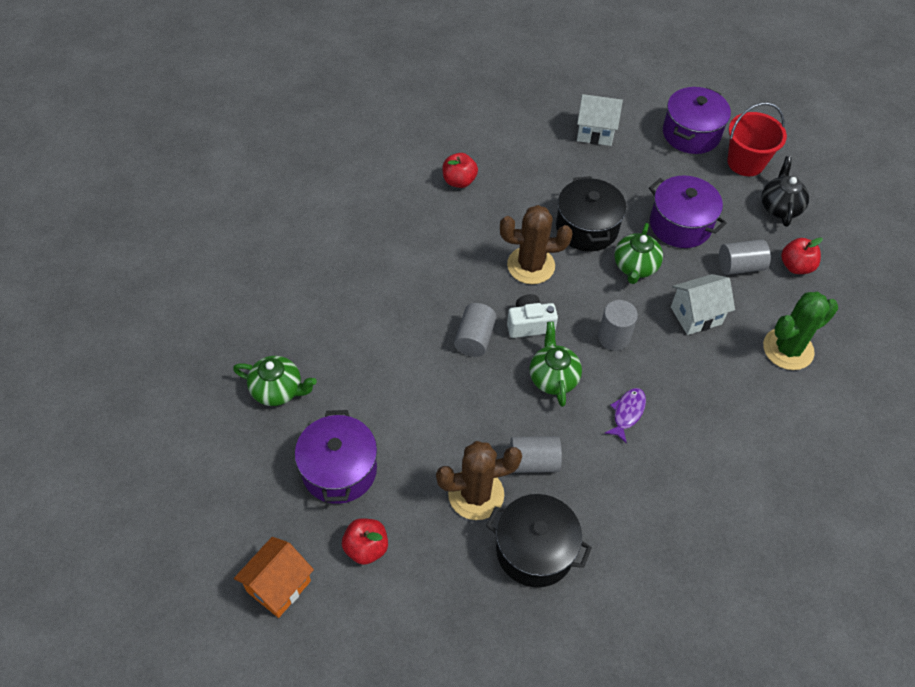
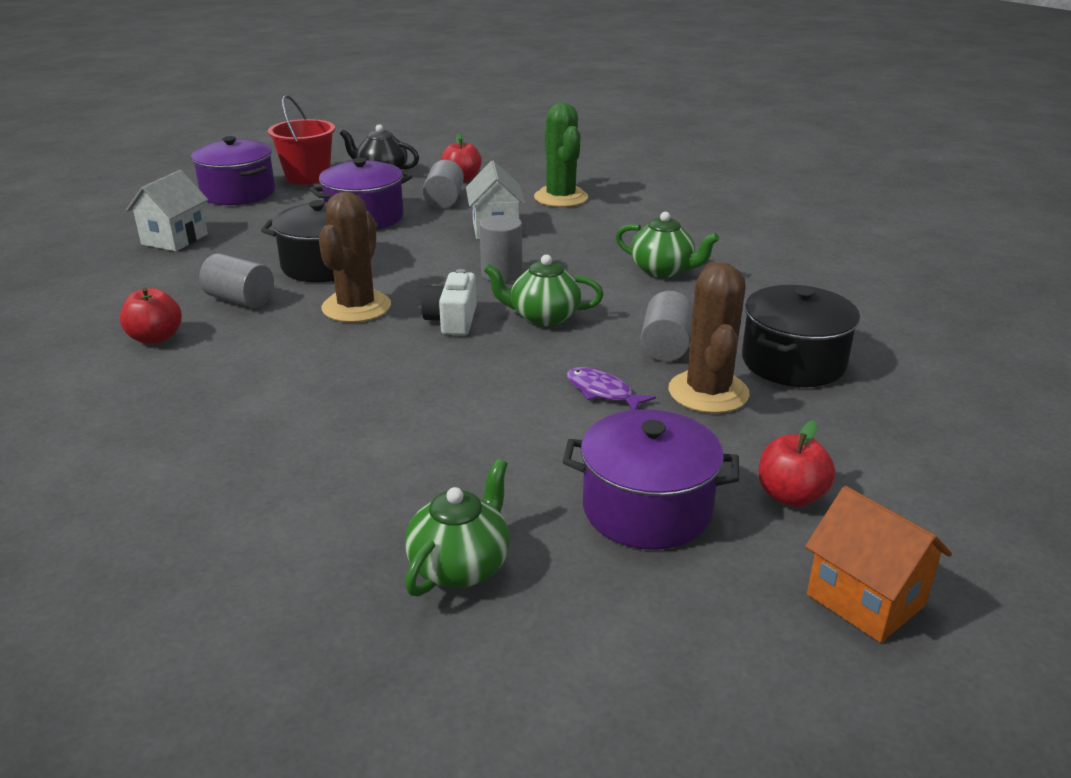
camera: 75 degrees left, 25 degrees down
(474, 338) = (453, 362): grey cylinder -> grey cylinder (240, 300)
(627, 413) = (611, 282): purple fish -> purple fish (602, 392)
(635, 267) = (406, 248): green teapot -> green teapot (662, 270)

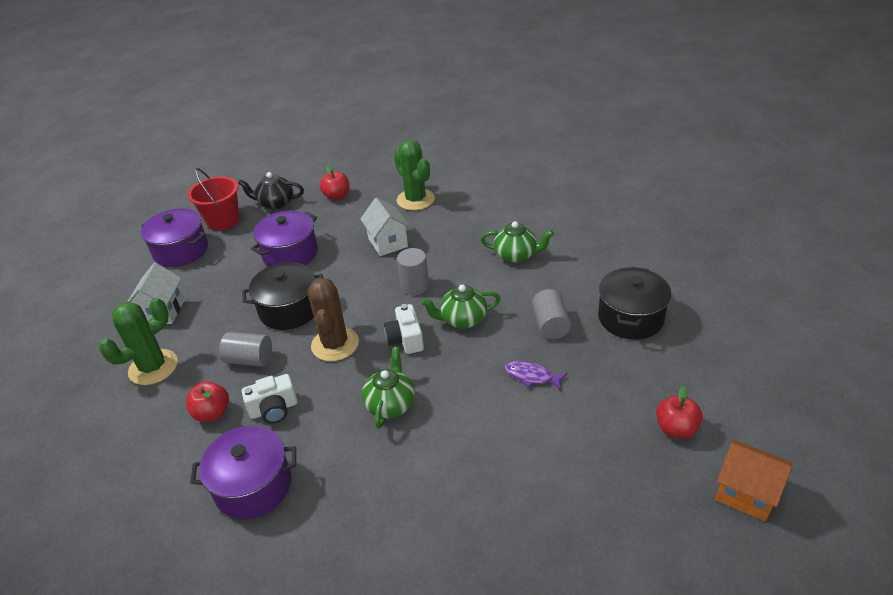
camera: 15 degrees left, 10 degrees up
(122, 284) = (153, 367): none -> green cactus
(232, 350) = (274, 409): none -> white camera
(444, 200) = (336, 222): grey cylinder -> none
(460, 566) = (521, 544): green teapot -> green teapot (390, 404)
(646, 509) = (603, 464): purple pot -> purple pot (253, 486)
(708, 392) = (593, 358): brown cactus -> none

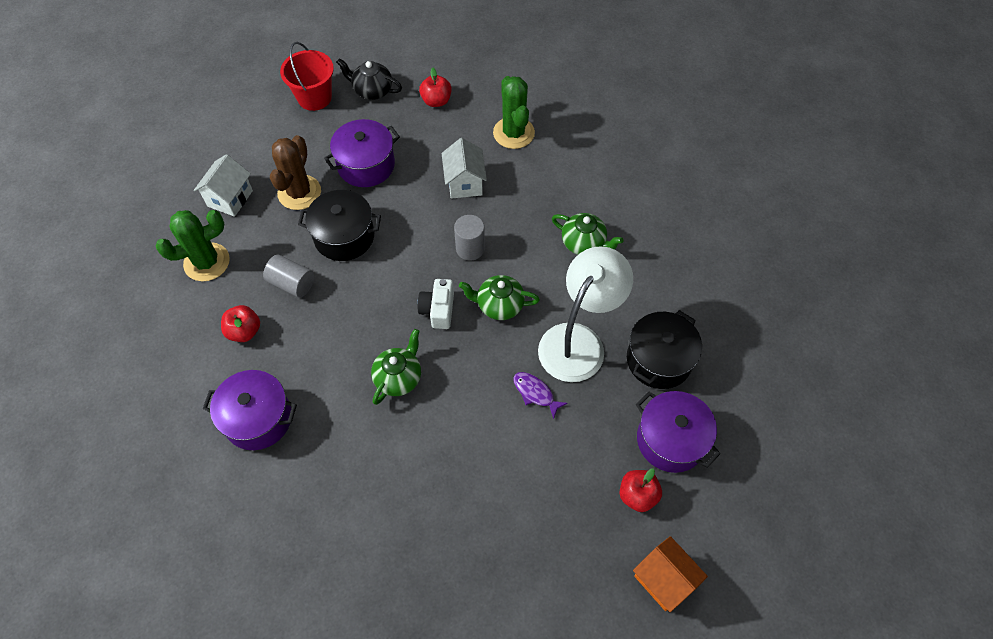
camera: 15 degrees right, 20 degrees up
(181, 251) = (264, 125): purple pot -> purple pot (671, 440)
(274, 409) = (297, 346): white camera -> none
(335, 344) = (372, 293): brown cactus -> brown cactus (299, 192)
(550, 325) = (578, 341): grey cylinder -> white lamp

